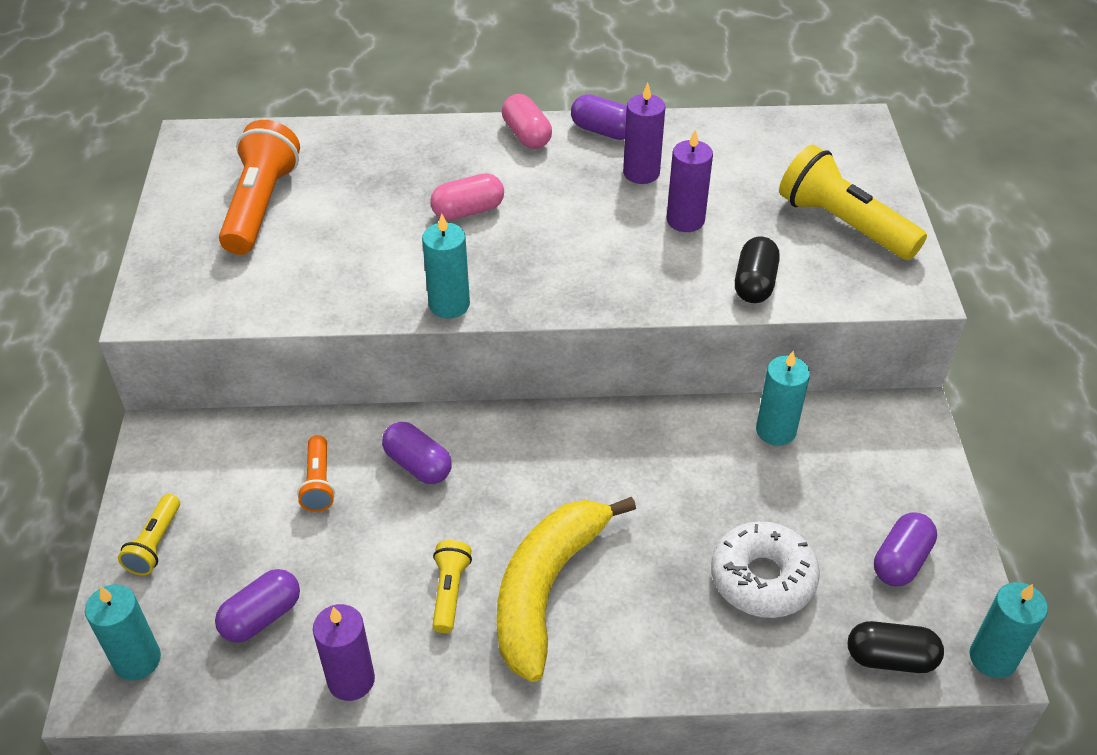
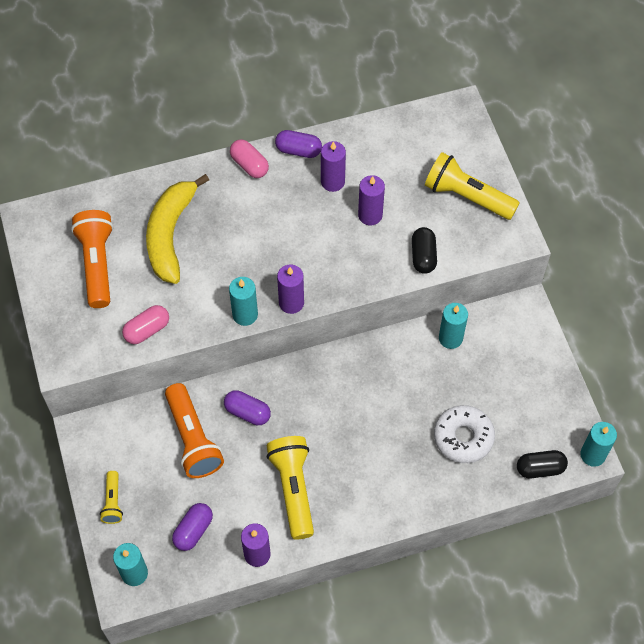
camera: 15 degrees left, 15 degrees up
(319, 483) = (193, 438): orange flashlight -> orange flashlight, size x1.91
(449, 592) = (293, 489): yellow flashlight -> yellow flashlight, size x1.91
(468, 211) = (232, 238): pink capsule -> pink capsule (147, 330)
(526, 303) = (291, 303): none -> purple candle
(546, 589) = (346, 474): yellow banana -> yellow banana (170, 234)
(900, 561) = (536, 408): purple capsule -> none

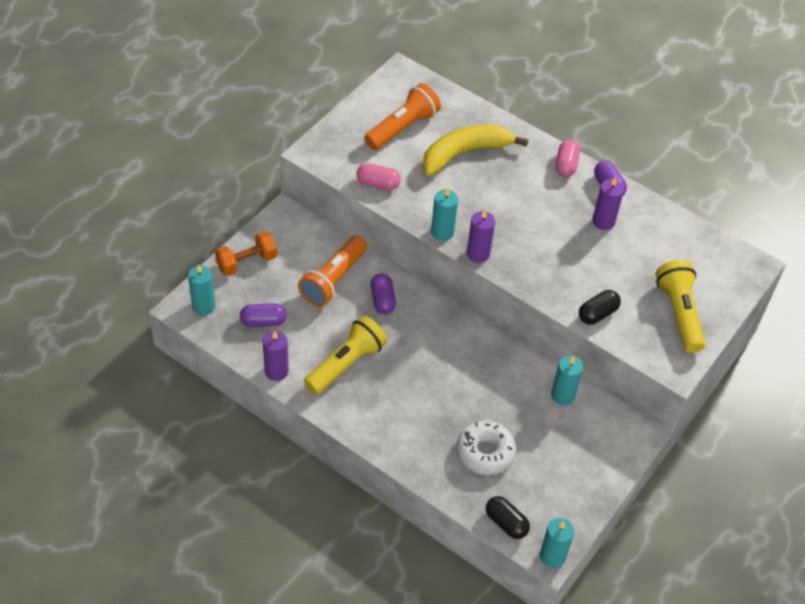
camera: 50 degrees right, 10 degrees down
(113, 502) = (246, 262): yellow flashlight -> orange dumbbell
(370, 215) = (598, 260): purple candle -> none

